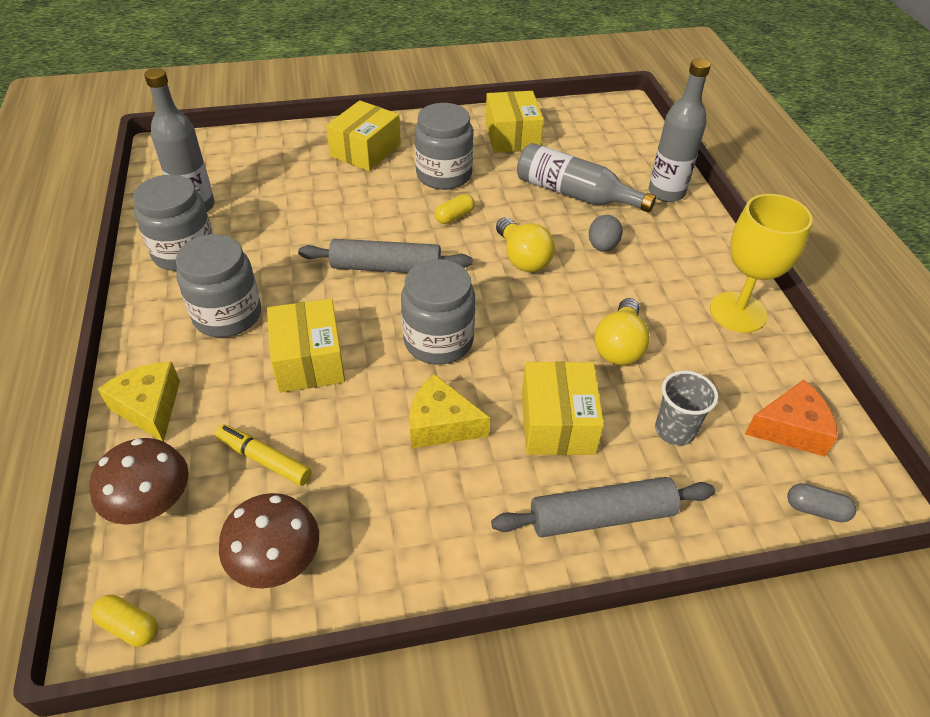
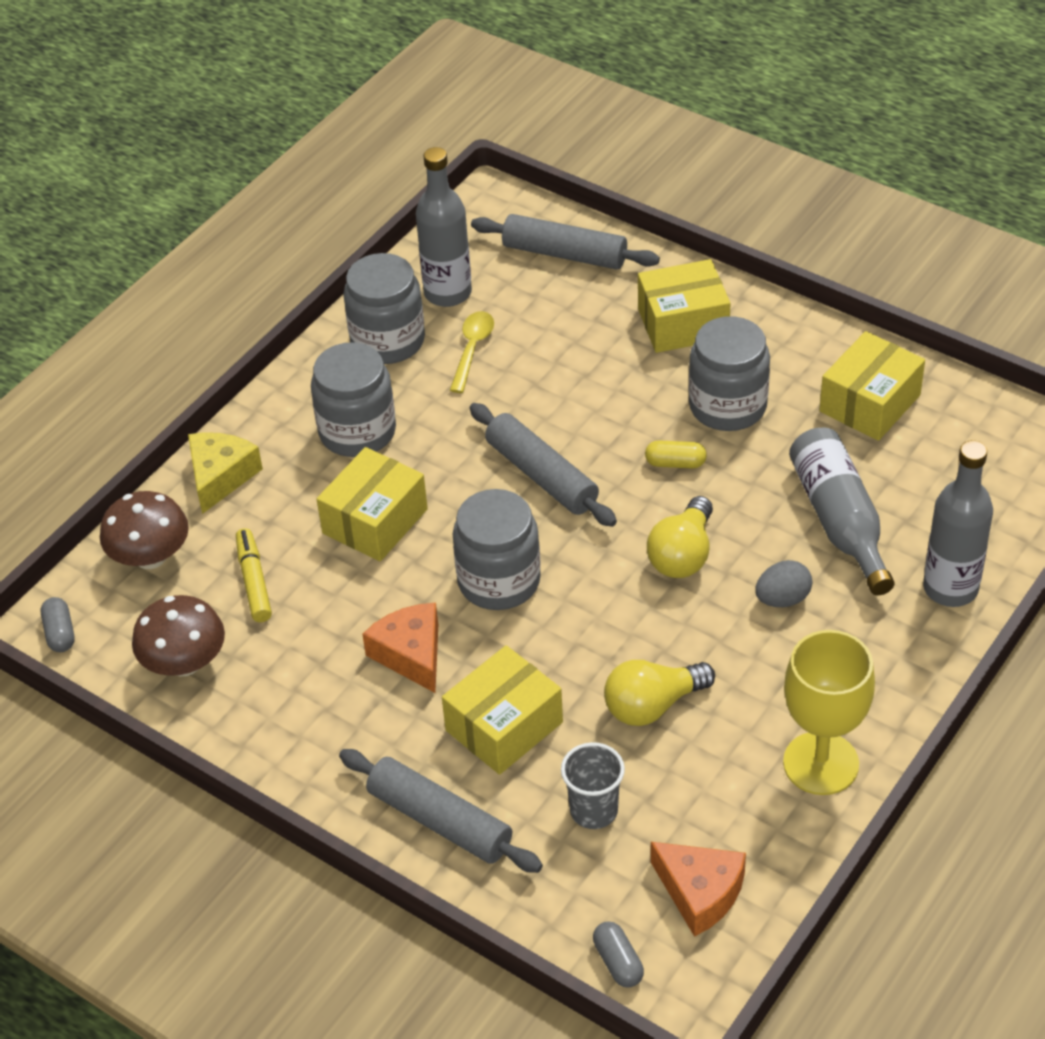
camera: 50 degrees right, 0 degrees up
(129, 626) = (60, 633): yellow capsule -> grey capsule
(249, 152) = (564, 254): none -> grey rolling pin
(251, 227) = (472, 350): none -> yellow spoon
(441, 424) = (411, 654): yellow cheese -> orange cheese

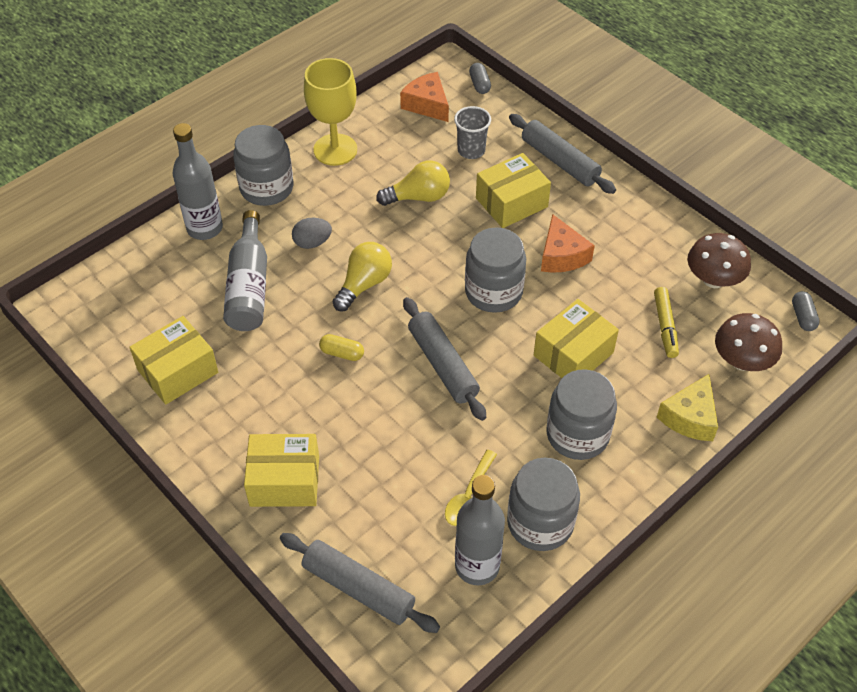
camera: 170 degrees left, 5 degrees up
(727, 406) = (283, 393): grey jar -> grey jar (266, 188)

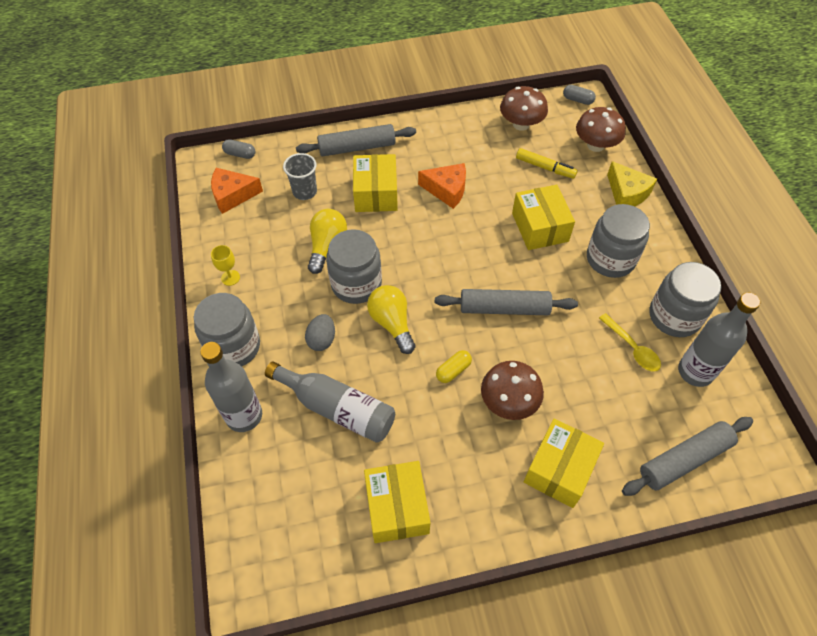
camera: 60 degrees left, 5 degrees up
(334, 411) = (509, 402): none -> brown mushroom
(335, 150) = (230, 278): yellow goblet -> yellow goblet, size x0.44
(493, 292) = (454, 245): grey jar -> grey jar (356, 284)

